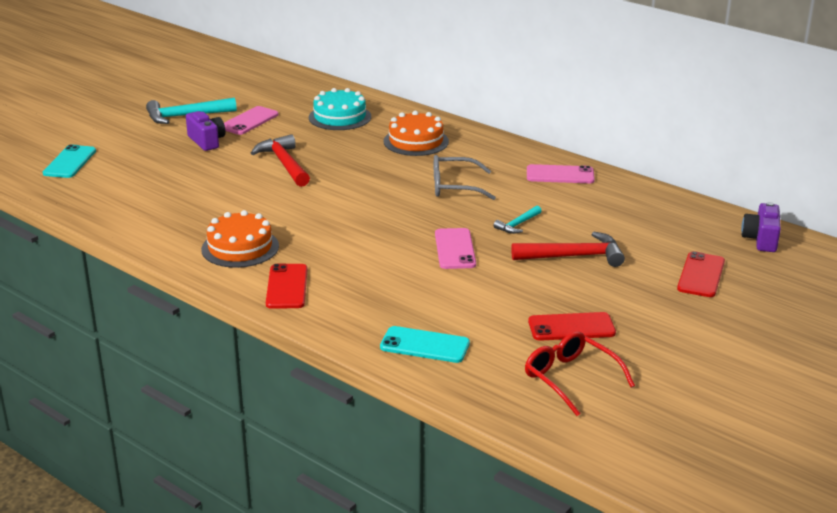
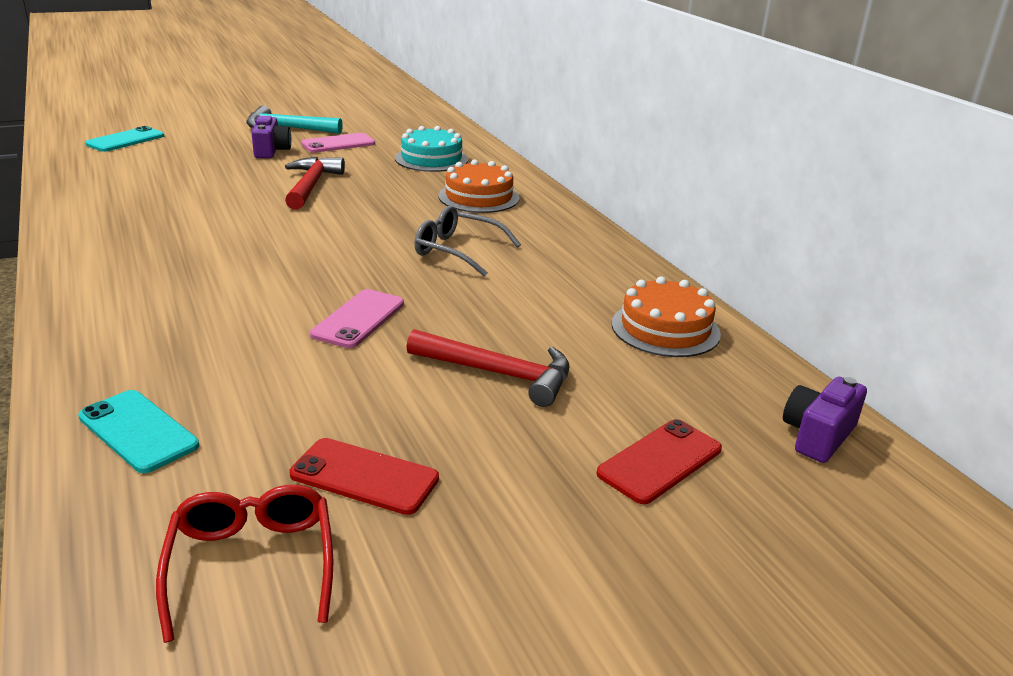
camera: 25 degrees right, 0 degrees up
(240, 247) = (134, 250): orange cake -> orange cake (665, 328)
(287, 287) = (109, 305): red phone -> none
(517, 225) = (476, 312): turquoise hammer -> none
(560, 175) = (605, 270): pink phone -> none

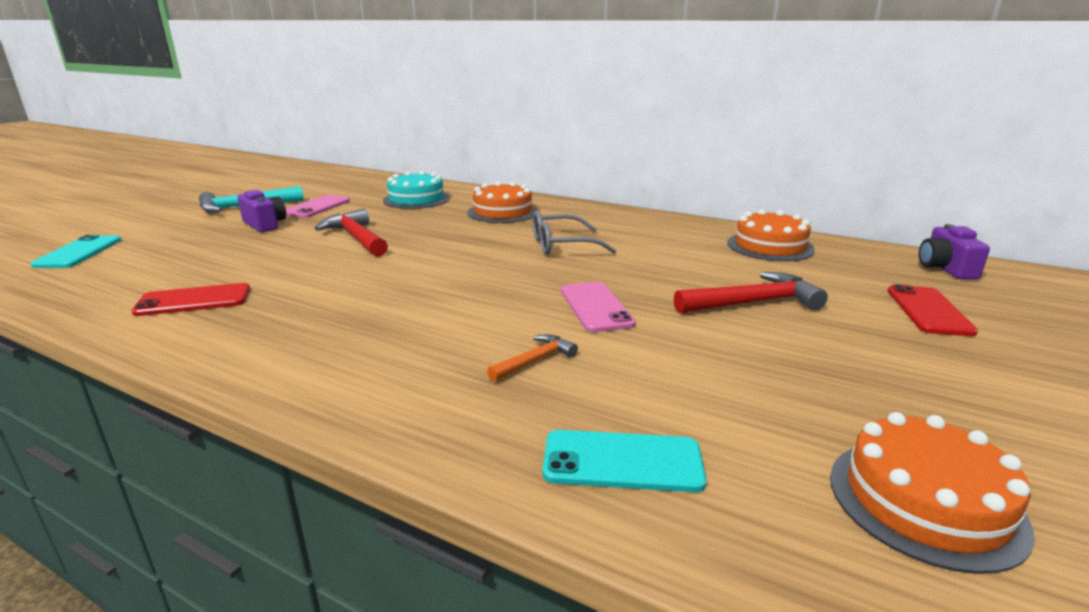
camera: 35 degrees left, 5 degrees down
(228, 340) = (535, 360): none -> orange hammer
(252, 565) = (925, 501): red glasses -> orange cake
(364, 476) = (836, 400): red phone -> red phone (194, 300)

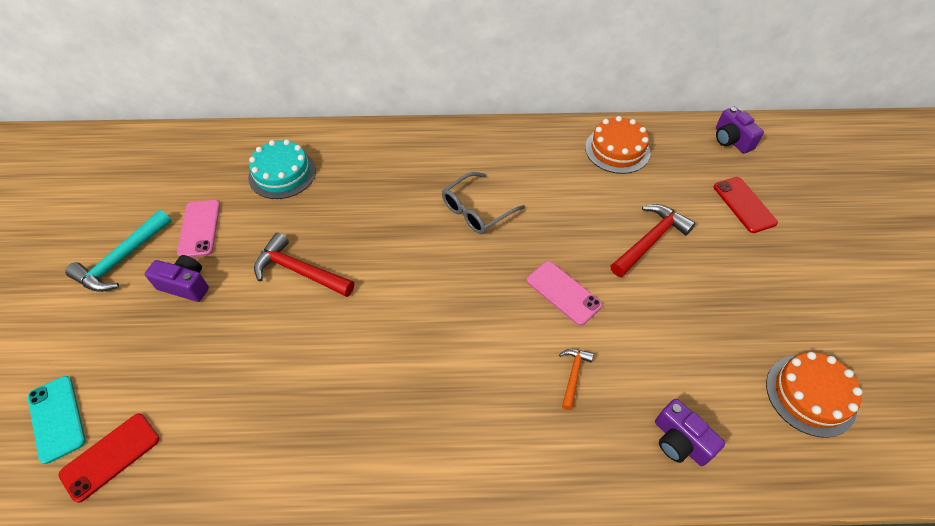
camera: 30 degrees left, 30 degrees up
(194, 300) = (270, 431): red phone -> red phone (110, 456)
(502, 212) = (383, 169): orange cake -> none
(622, 461) = (680, 441): turquoise phone -> purple camera

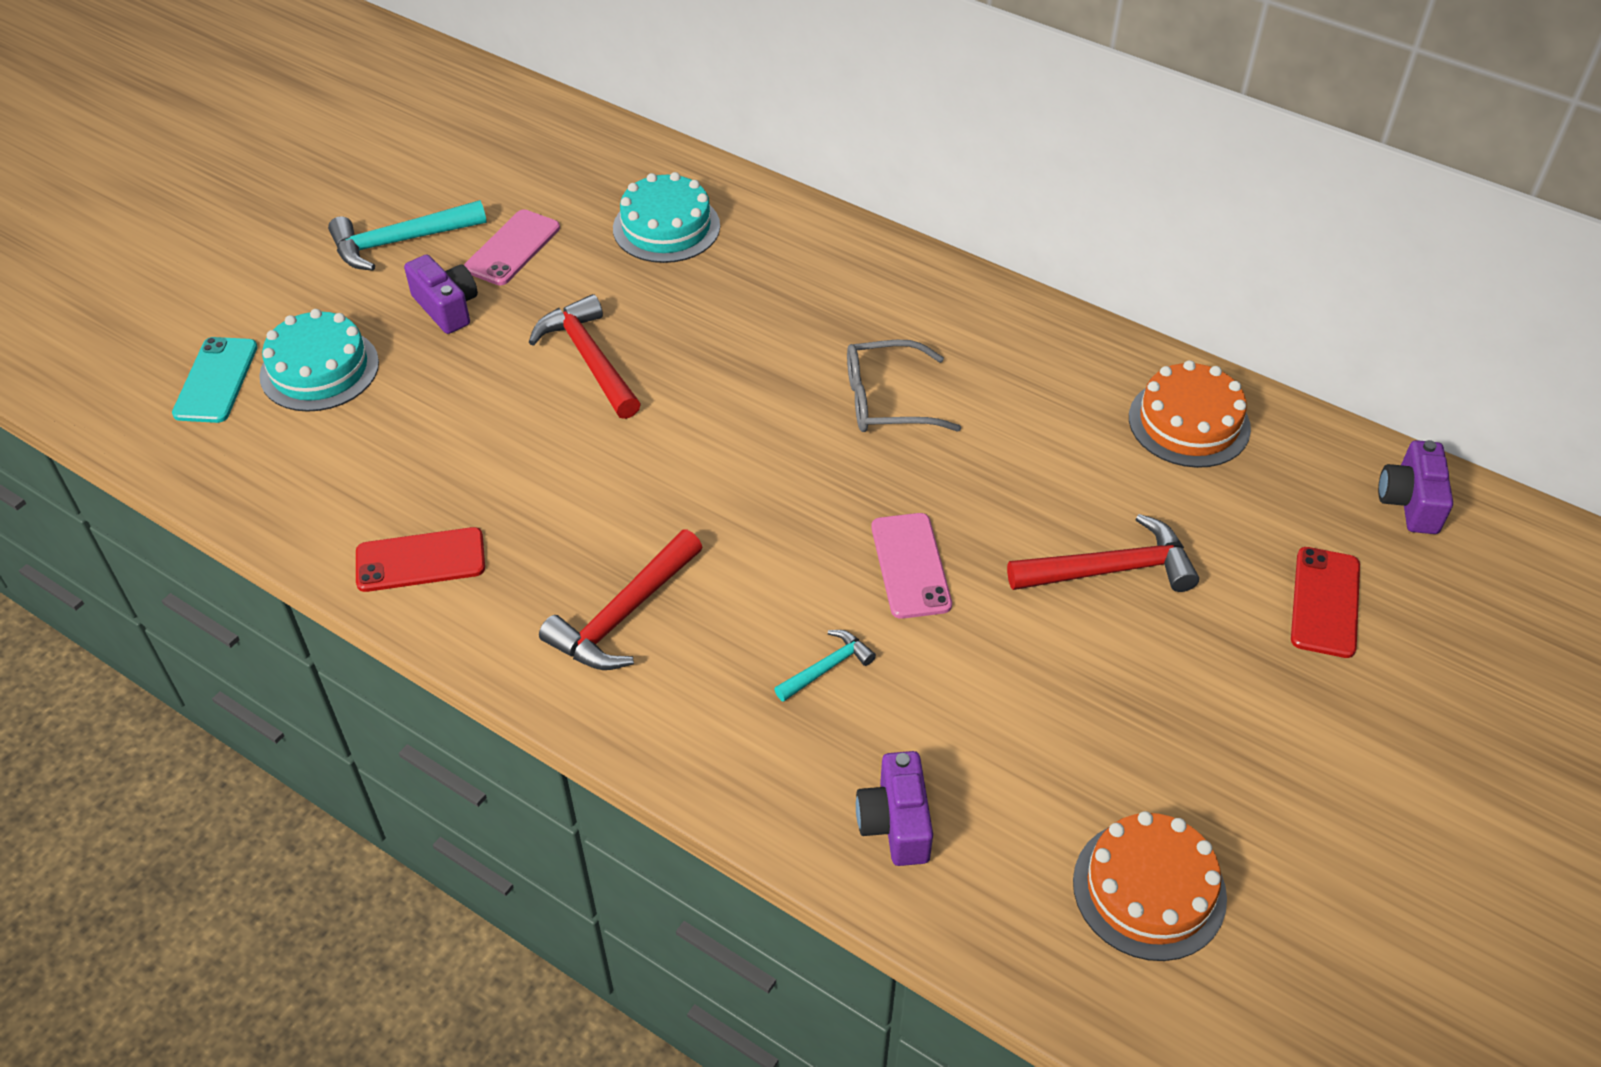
camera: 35 degrees right, 5 degrees down
(110, 456) = (239, 448): red phone -> red phone (420, 560)
(129, 370) = (319, 369): none -> turquoise cake
(445, 414) = (623, 615): none -> red hammer
(573, 375) = (827, 667): orange hammer -> turquoise hammer

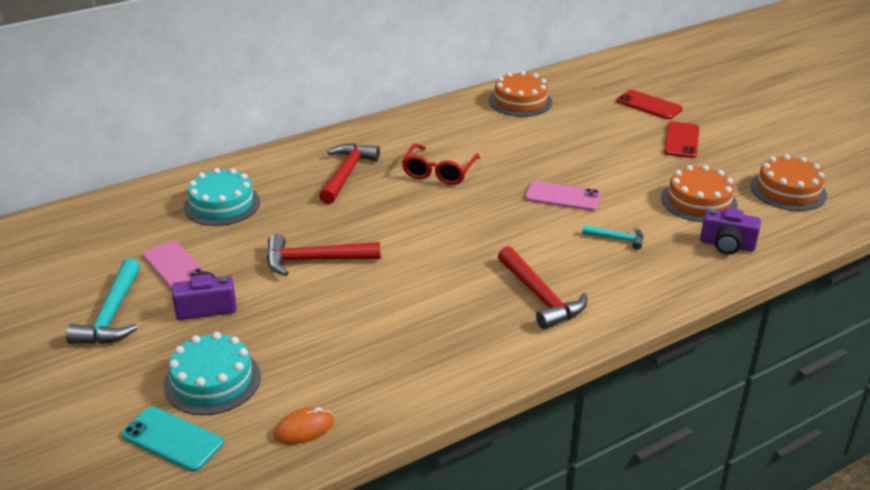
camera: 65 degrees left, 15 degrees down
(266, 476) = (304, 428): none -> orange mouse
(420, 560) = (442, 368): red phone -> red phone (681, 140)
(827, 667) = (617, 239): turquoise hammer -> turquoise hammer turned 120 degrees clockwise
(887, 400) = (439, 172): grey glasses -> red glasses
(1015, 754) = (698, 201): none -> orange cake
(1111, 569) = (599, 146): red hammer -> red hammer (347, 173)
(1410, 502) = (604, 71): purple camera -> none

